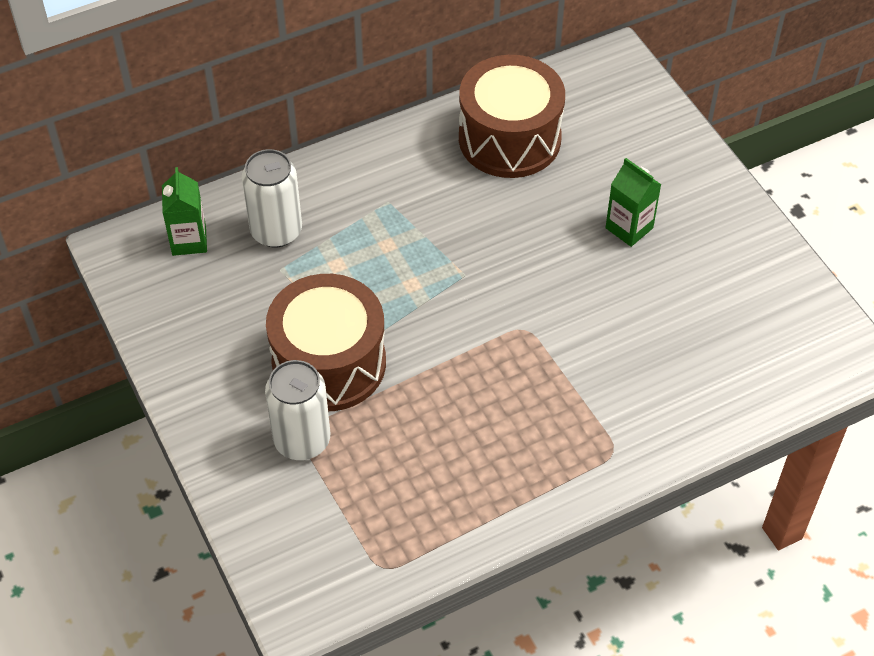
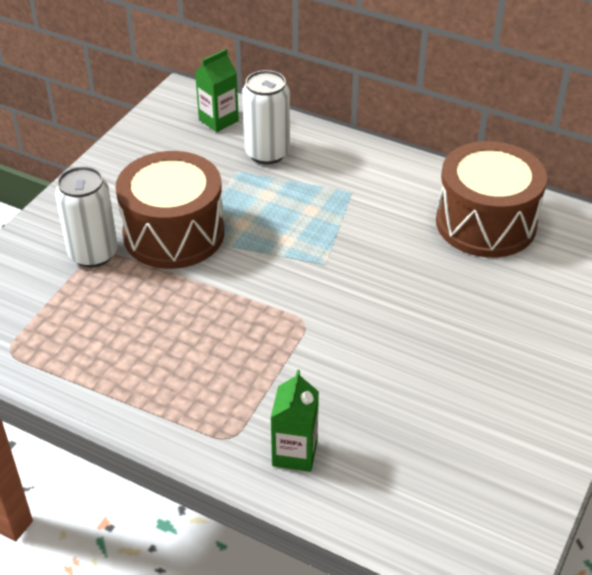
camera: 55 degrees right, 10 degrees down
(629, 228) = (475, 335): green carton -> green carton (294, 453)

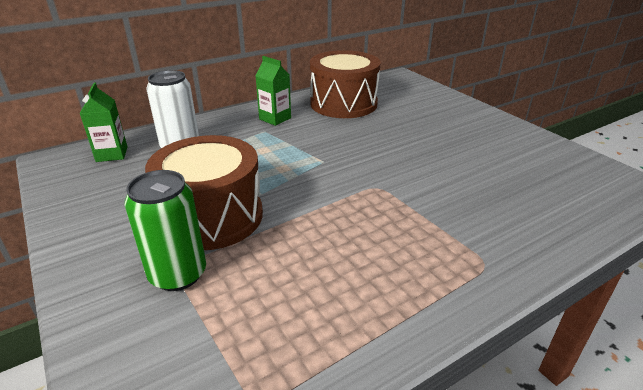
camera: 60 degrees left, 10 degrees down
(93, 253) = (178, 274): white can -> green can
(294, 453) = (516, 236): green carton -> green carton (275, 118)

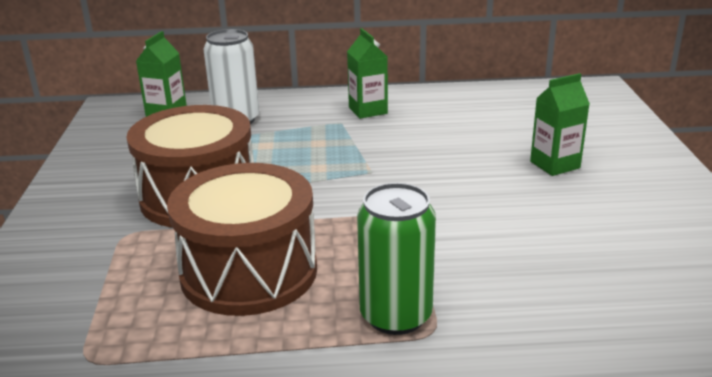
camera: 30 degrees right, 5 degrees down
(178, 274) = (121, 239): green can -> green can (396, 316)
(343, 104) = (473, 109): brown drum -> brown drum (249, 272)
(429, 129) = (555, 165): none -> green carton

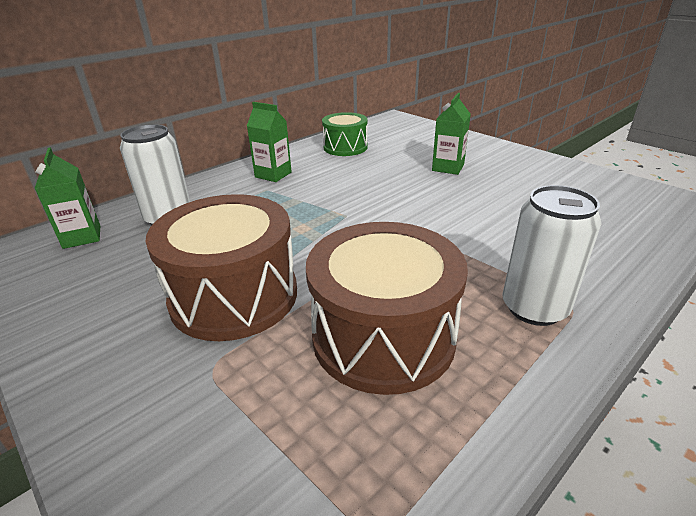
camera: 40 degrees left, 5 degrees up
(396, 316) = (534, 308): green can -> white can
(480, 105) = (345, 147): none -> green drum

